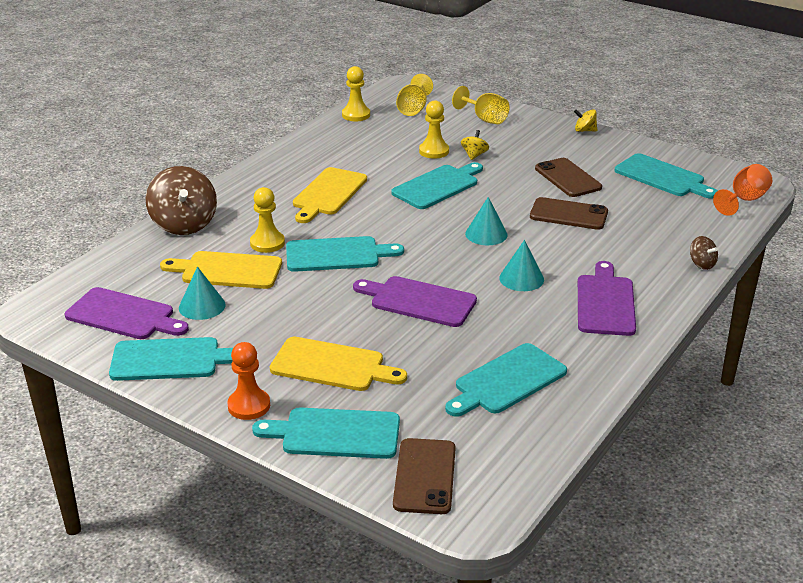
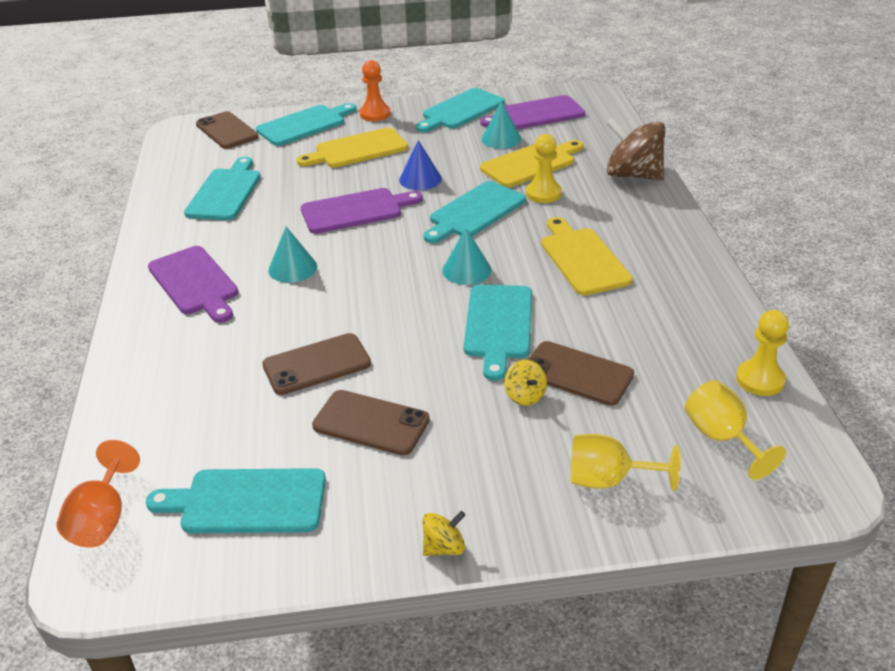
camera: 140 degrees right, 5 degrees up
(329, 303) = (420, 179): none -> blue cone
(434, 151) = (577, 374): yellow pawn -> brown phone
(486, 234) = (376, 295): turquoise cone -> turquoise cone (466, 270)
(701, 264) = (118, 374): brown spinning top -> none

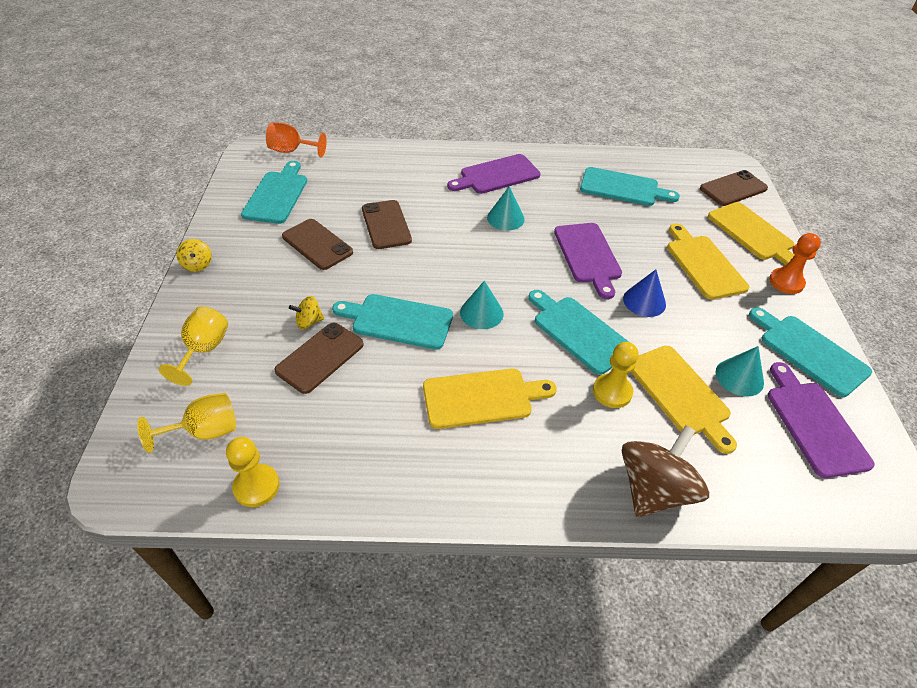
camera: 95 degrees right, 10 degrees up
(304, 125) = (752, 233): turquoise cutting board -> yellow cutting board
(371, 423) = (317, 244): brown phone -> brown phone turned 75 degrees counterclockwise

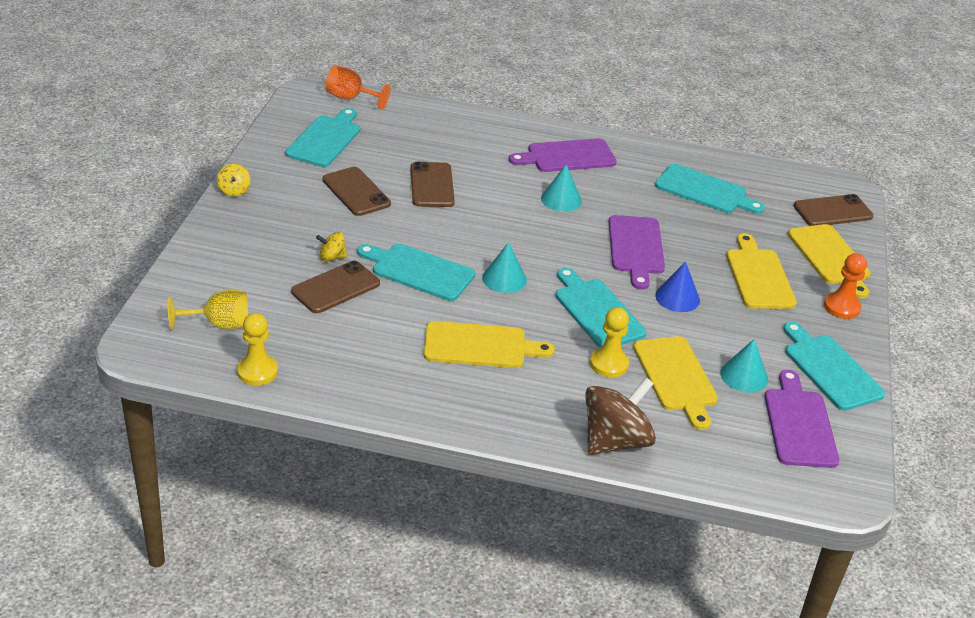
camera: 10 degrees right, 10 degrees down
(204, 350) = (228, 263): yellow goblet -> none

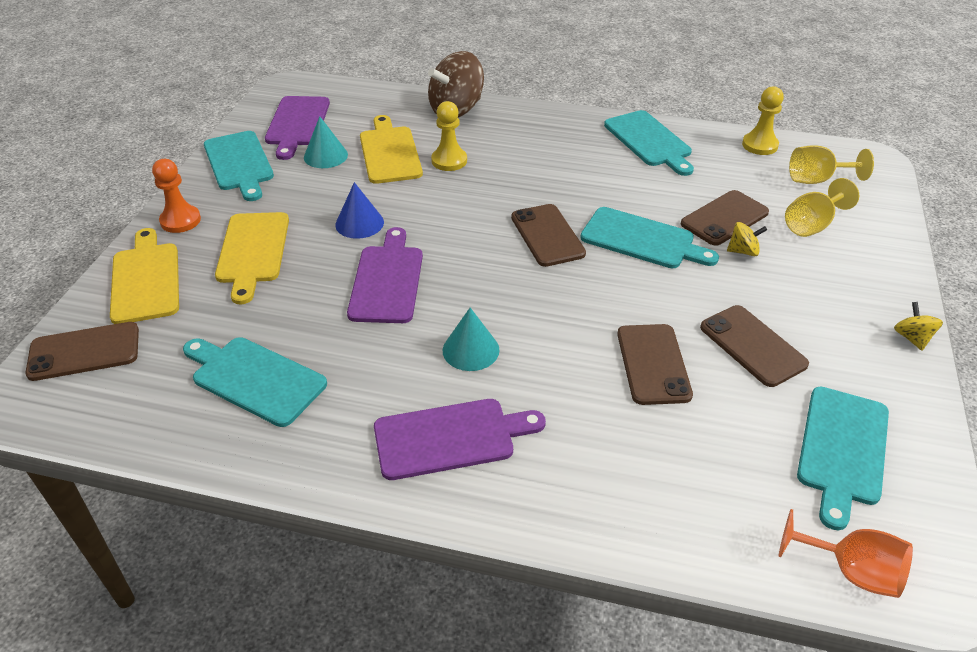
camera: 175 degrees left, 5 degrees up
(255, 278) = (812, 225): none -> yellow goblet
(480, 346) = (568, 171): yellow cutting board -> none
(504, 279) = (547, 235): turquoise cone -> brown phone
(597, 311) = (451, 206): turquoise cutting board -> turquoise cutting board (649, 141)

